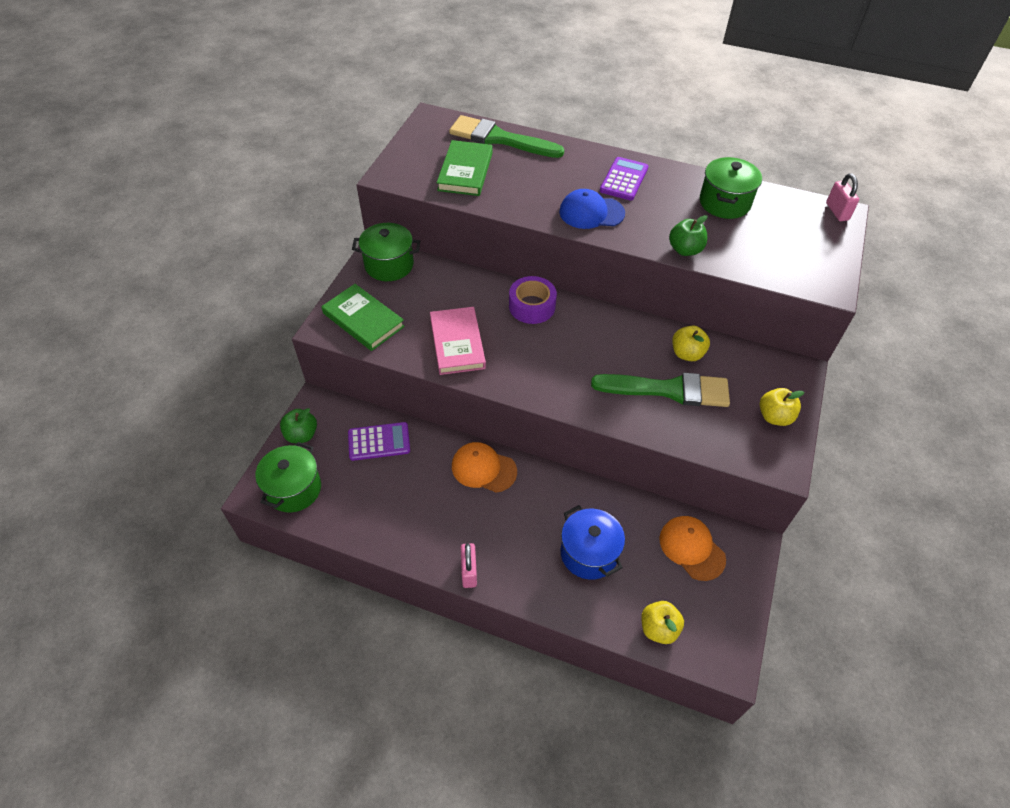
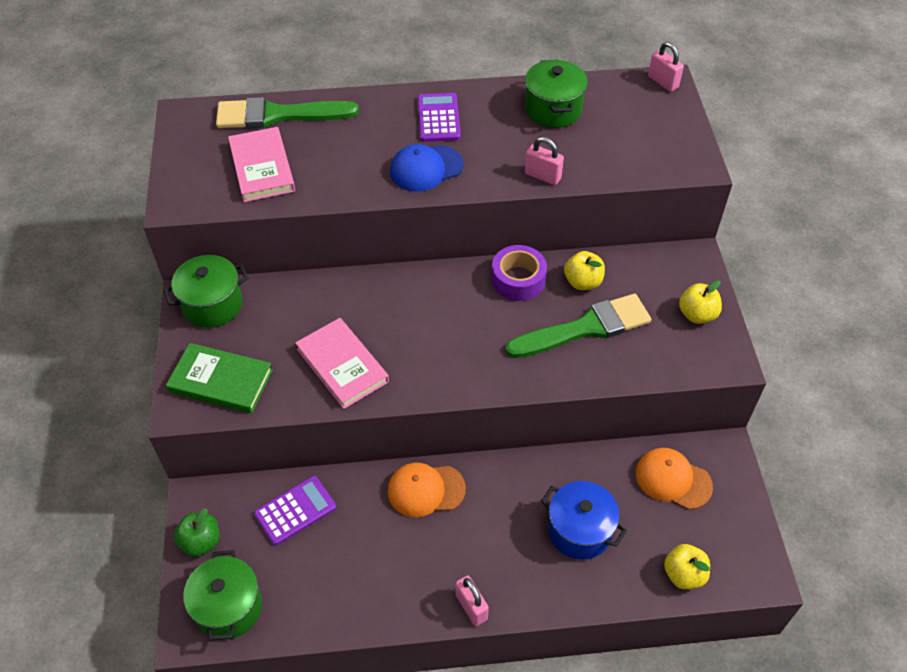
camera: 25 degrees left, 0 degrees up
(465, 171) = (262, 168): green book -> pink book
(532, 306) = (399, 292): purple tape -> purple tape (518, 280)
(685, 250) = (542, 176): green apple -> pink padlock

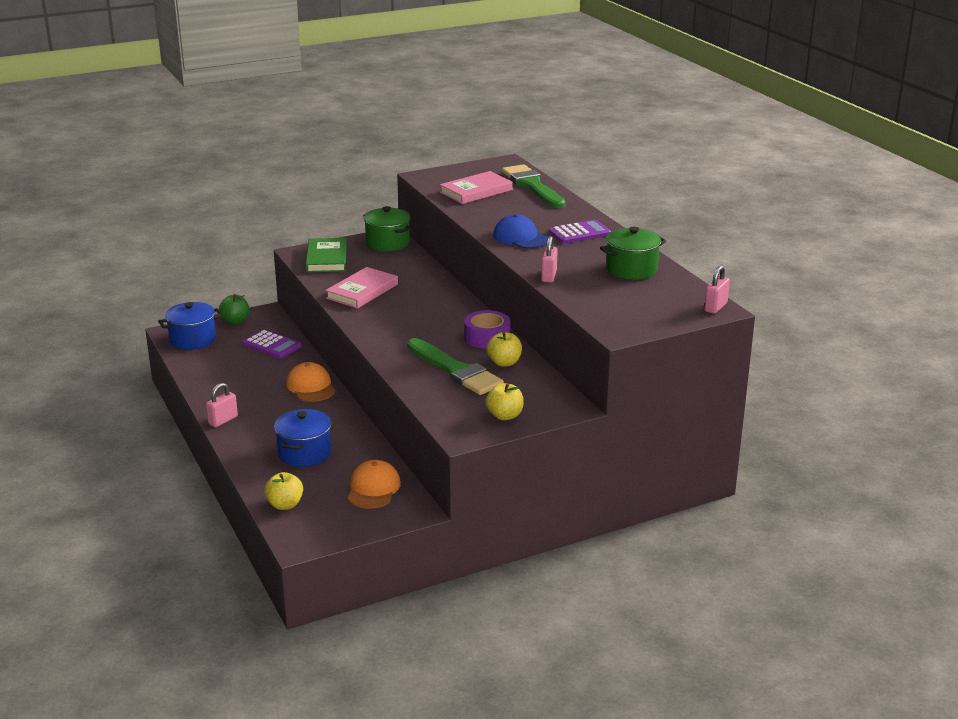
camera: 70 degrees right, 25 degrees down
(229, 607) = (193, 339): green pot -> blue pot

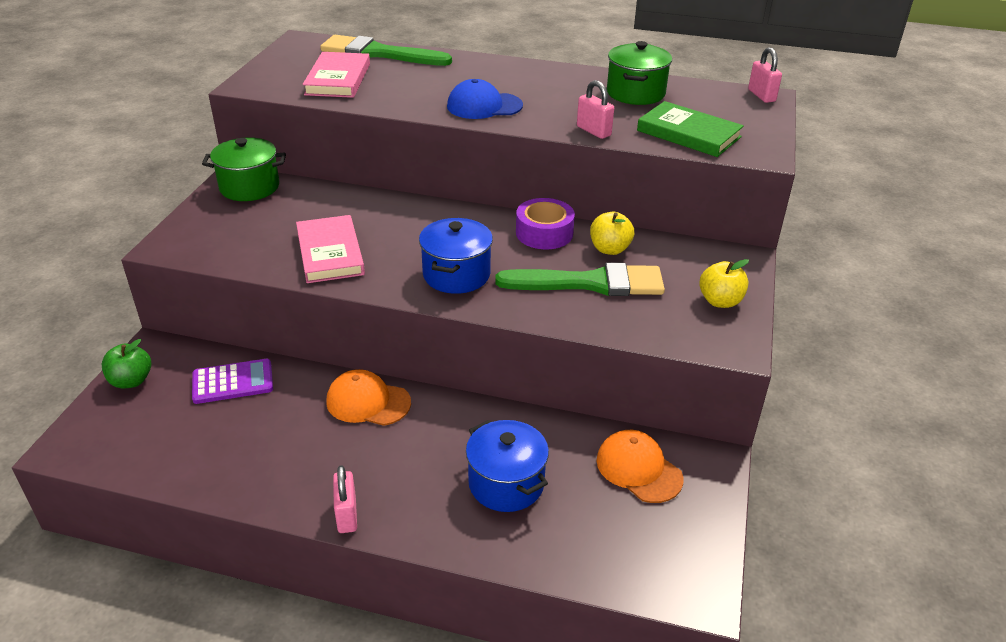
camera: 50 degrees left, 10 degrees up
(193, 339) = (115, 439): blue pot -> blue pot (456, 275)
(285, 505) = (603, 561): yellow apple -> none
(326, 259) = (214, 237): green book -> green book (688, 134)
(579, 233) = (520, 79): purple calculator -> none

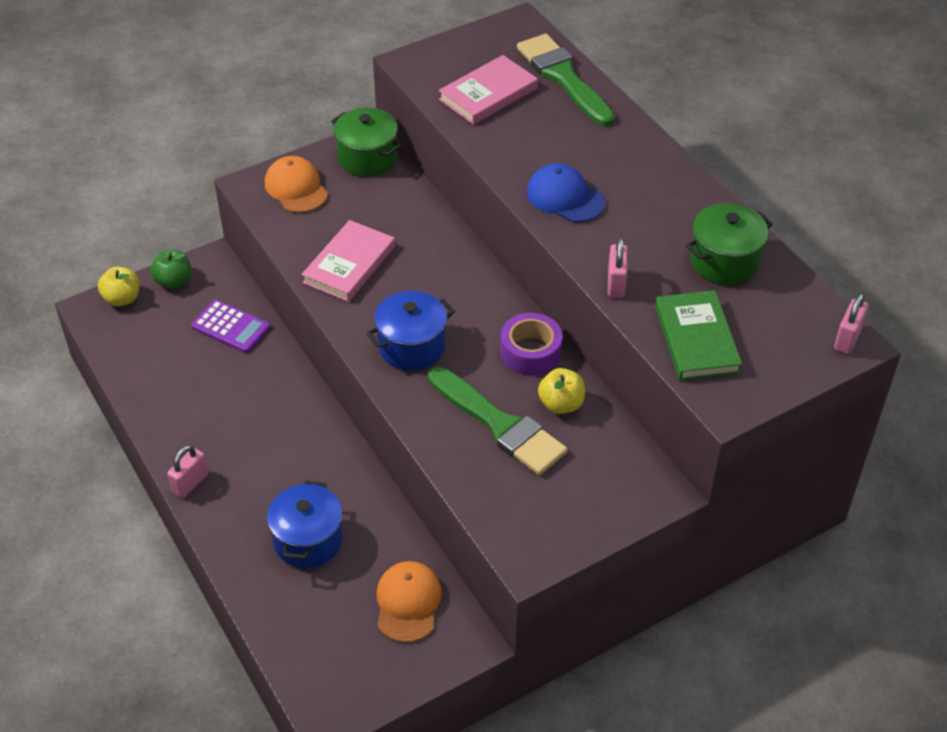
camera: 45 degrees right, 10 degrees up
(368, 402) = (296, 408): orange cap -> orange cap (296, 188)
(720, 301) = (577, 515): yellow apple -> yellow apple (122, 299)

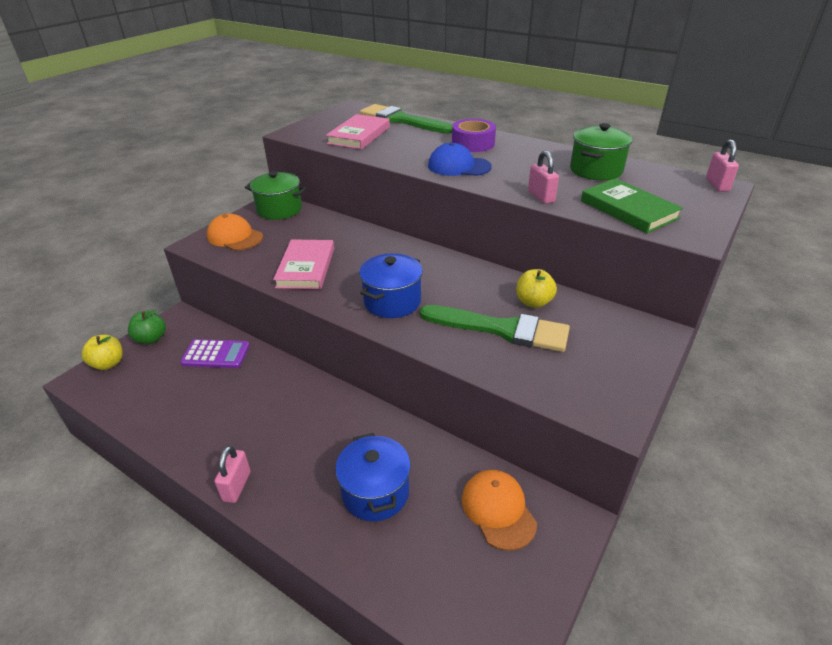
camera: 25 degrees left, 10 degrees down
(530, 352) = (483, 279): purple tape -> purple tape (473, 143)

